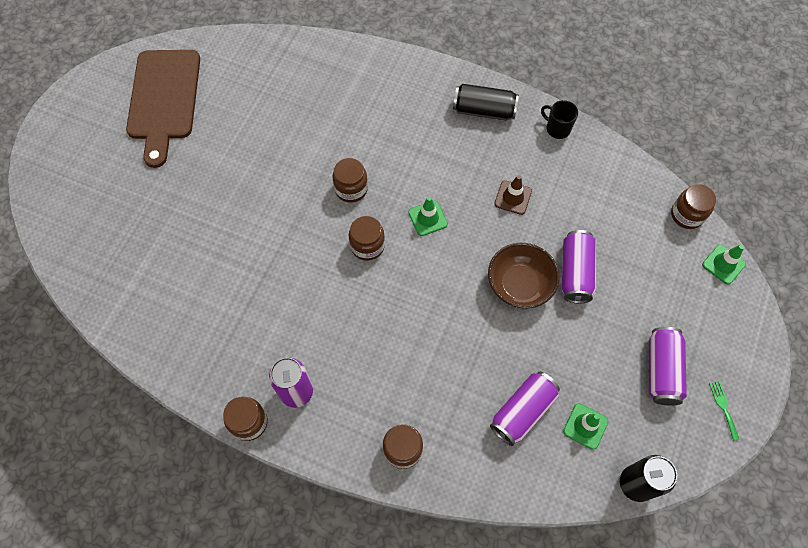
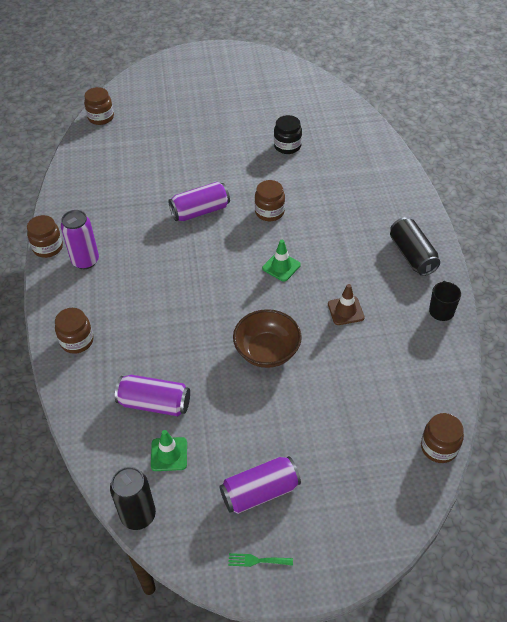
camera: 60 degrees right, 15 degrees down
(164, 99) = (258, 88): brown cutting board -> none
(272, 123) = (287, 146): none -> black jar
(367, 246) = (229, 243): brown jar -> brown jar (101, 117)
(575, 272) = (308, 385): purple can -> purple can (200, 211)
(723, 264) = (410, 501): green traffic cone -> none
(723, 407) = (257, 560): green fork -> green fork turned 135 degrees counterclockwise

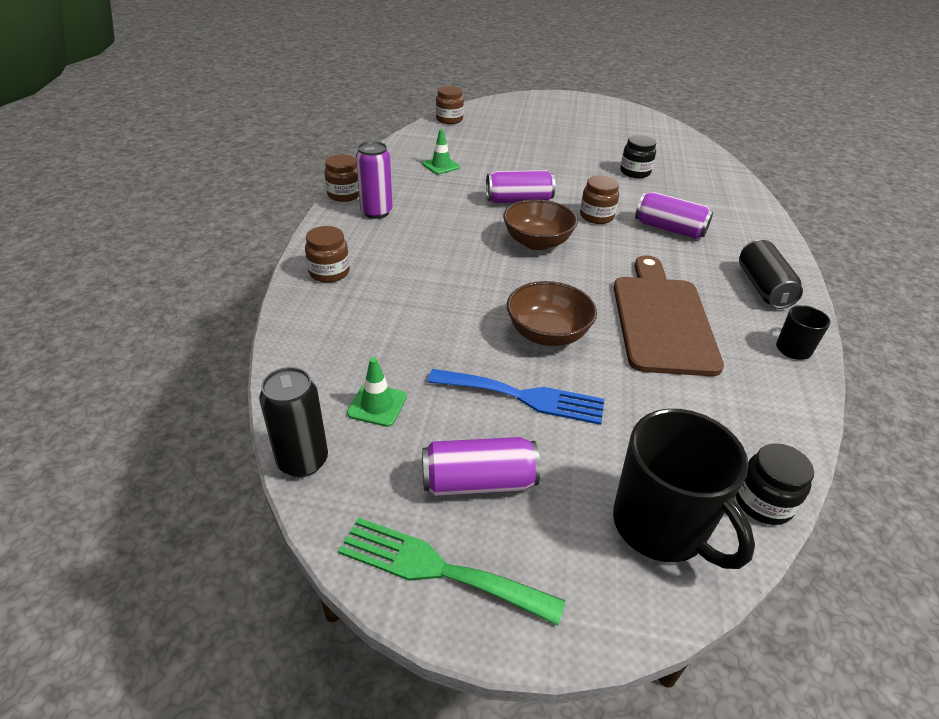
camera: 15 degrees right, 10 degrees down
(154, 403) = (386, 349): purple can -> purple can (669, 229)
(230, 257) = (537, 242): none -> brown bowl
(257, 560) = (438, 569): green fork -> green fork, size x2.25
(267, 414) = (524, 397): none -> blue fork
(281, 266) = (593, 263): green traffic cone -> green traffic cone (441, 166)
(345, 311) = (662, 319): brown traffic cone -> brown cutting board
(382, 485) = (661, 526): none -> black mug
(439, 447) = (763, 502): brown jar -> black jar

